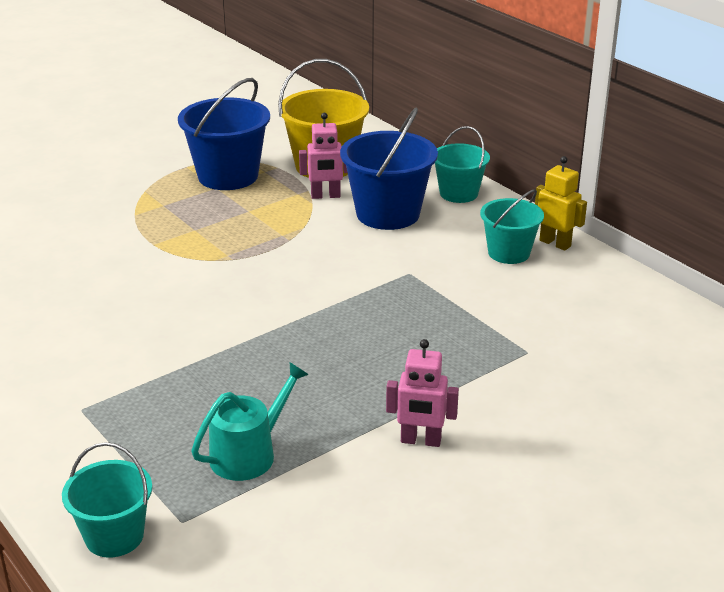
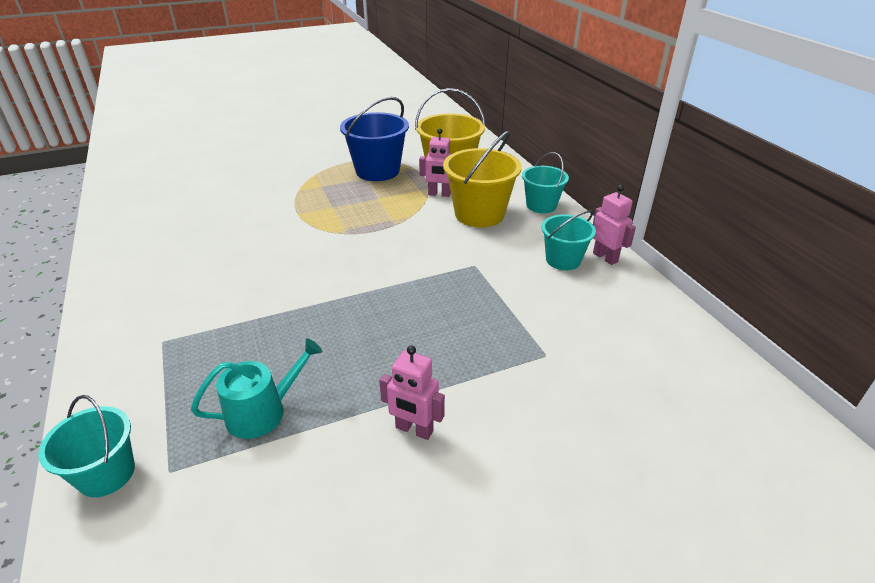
camera: 15 degrees right, 5 degrees up
(388, 214) = (479, 214): blue bucket -> yellow bucket
(555, 243) = (605, 257): yellow robot -> pink robot

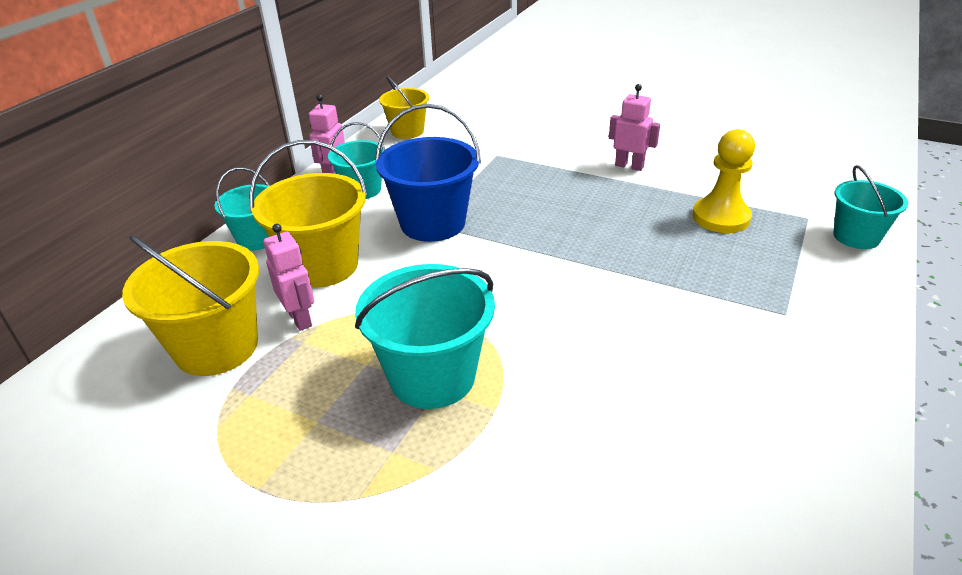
camera: 130 degrees left, 0 degrees up
(263, 412) = (721, 217): turquoise watering can -> yellow pawn
(342, 208) = (432, 376): none -> turquoise bucket
(377, 171) = (276, 425): blue bucket -> blue bucket (433, 223)
(414, 429) = (629, 166): pink robot -> pink robot turned 45 degrees counterclockwise
(665, 329) = (407, 131): none -> yellow bucket

